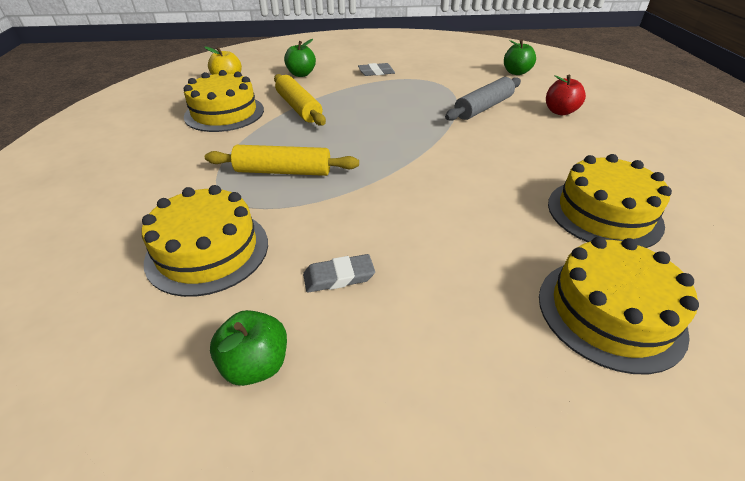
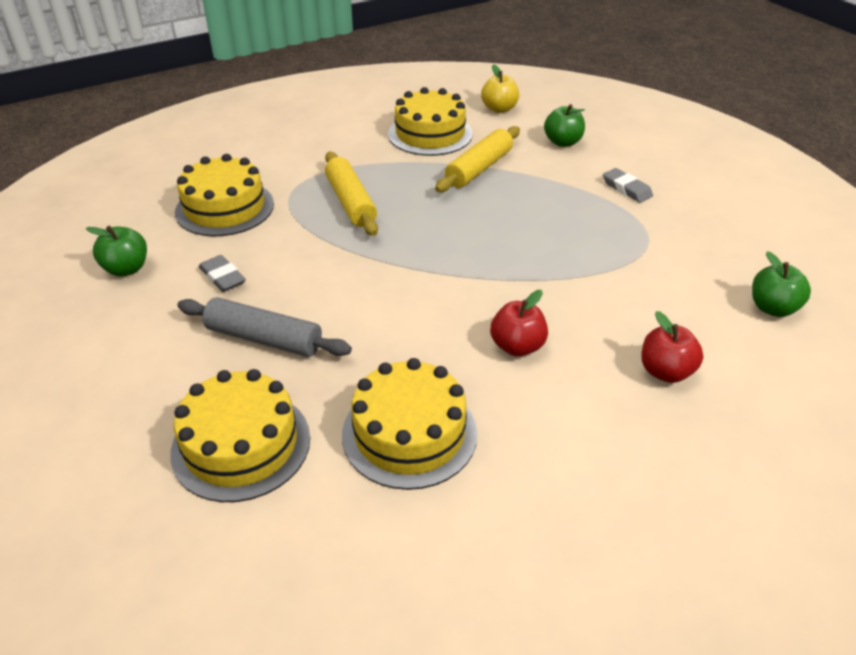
camera: 65 degrees right, 0 degrees up
(483, 107) = (607, 297): grey rolling pin -> grey rolling pin (264, 339)
(520, 148) = (517, 346): none -> red apple

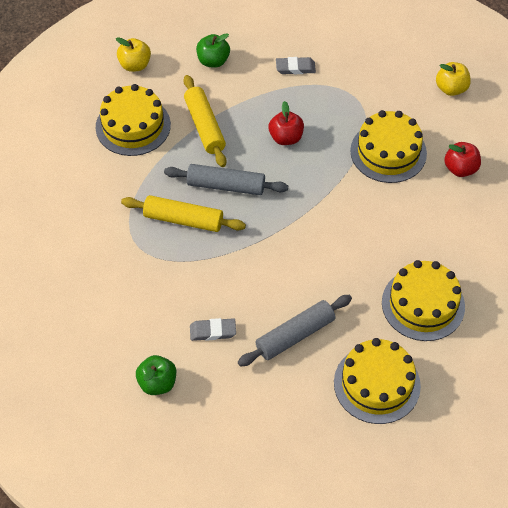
camera: 55 degrees left, 15 degrees up
(225, 208) = (126, 296): yellow cake -> yellow cake (388, 152)
(421, 209) = (226, 186): none -> grey rolling pin
(517, 346) = (394, 218): red apple -> red apple (286, 138)
(772, 308) = (451, 89): green apple -> yellow apple

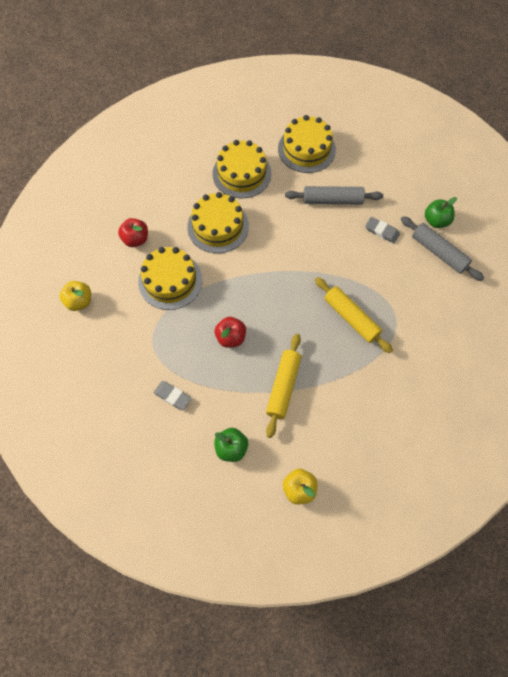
camera: 145 degrees left, 10 degrees up
(133, 126) = (339, 424): yellow cake -> yellow cake (218, 226)
(226, 186) = (303, 326): grey rolling pin -> grey rolling pin (439, 252)

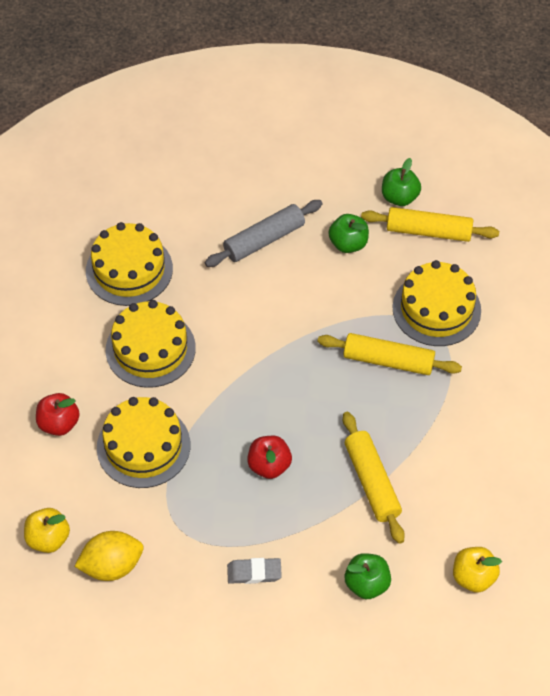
camera: 35 degrees left, 10 degrees down
(99, 339) = (112, 566): none -> yellow lemon
(306, 149) = (186, 197): yellow cake -> yellow cake (436, 309)
(382, 231) = (348, 244): grey eraser -> green apple
(439, 252) = (428, 231): grey rolling pin -> yellow rolling pin

